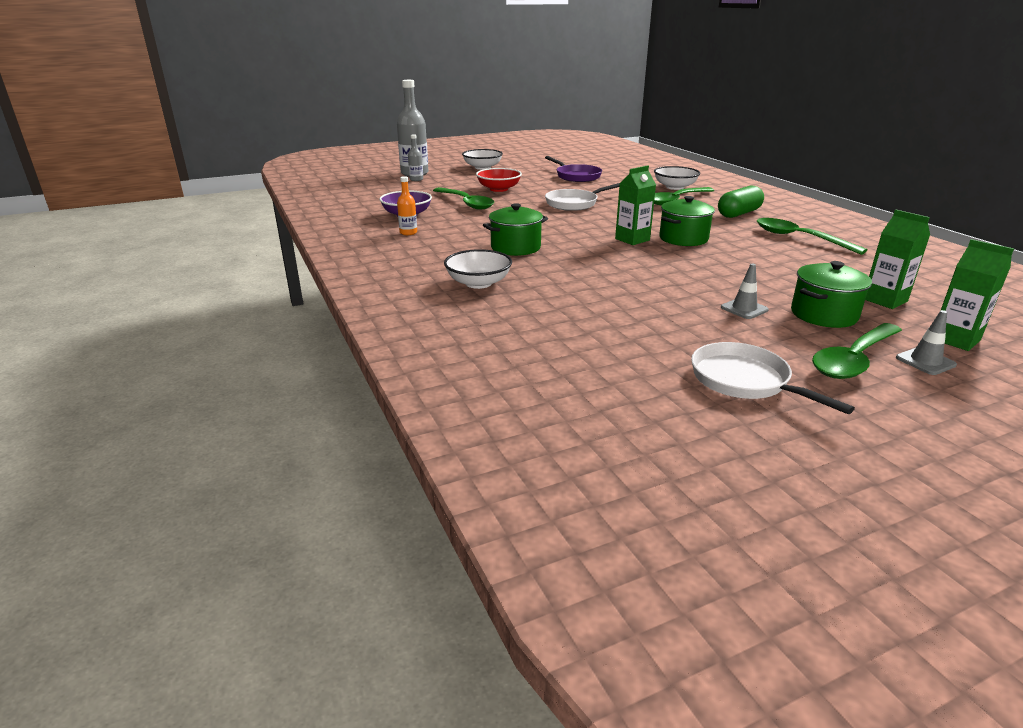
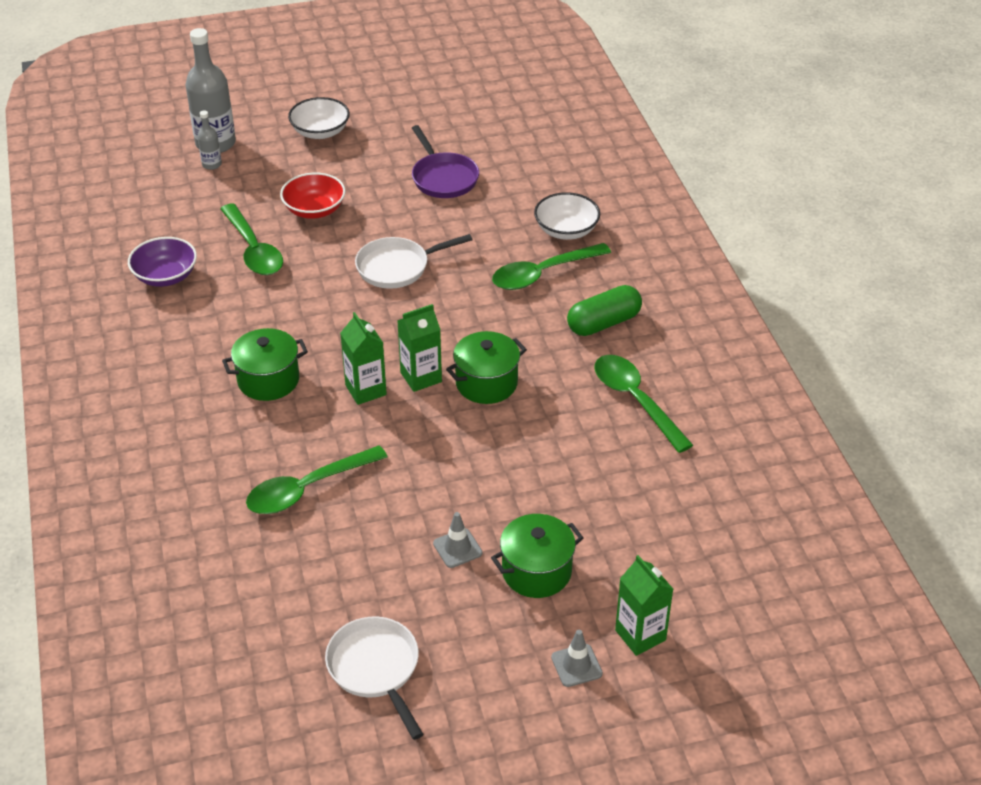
camera: 10 degrees right, 15 degrees up
(408, 233) = (153, 325): orange bottle -> none
(478, 283) = (193, 457): white bowl -> none
(854, 360) = (506, 652): green spoon -> green spoon (308, 489)
(885, 300) = (627, 553): green carton -> green carton (365, 390)

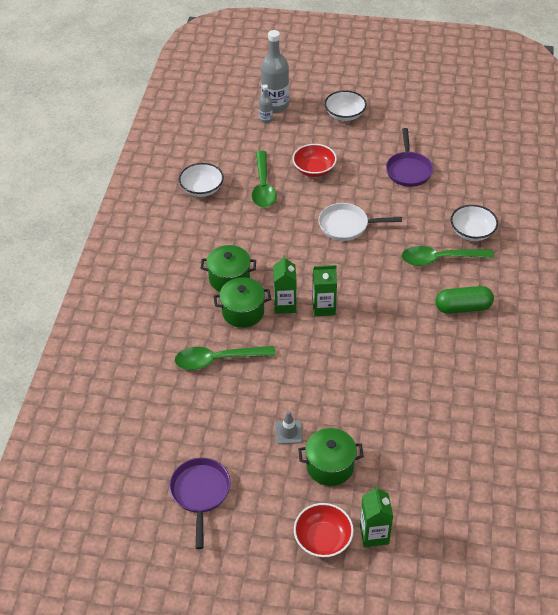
camera: 25 degrees right, 5 degrees up
(165, 276) = (202, 189): purple bowl -> white bowl
(375, 669) = (200, 493): white pan -> purple pan
(486, 383) = (363, 325): green pot -> green pot (243, 312)
(576, 665) = (323, 539): grey traffic cone -> red bowl
(635, 400) = (456, 370): green spoon -> none

